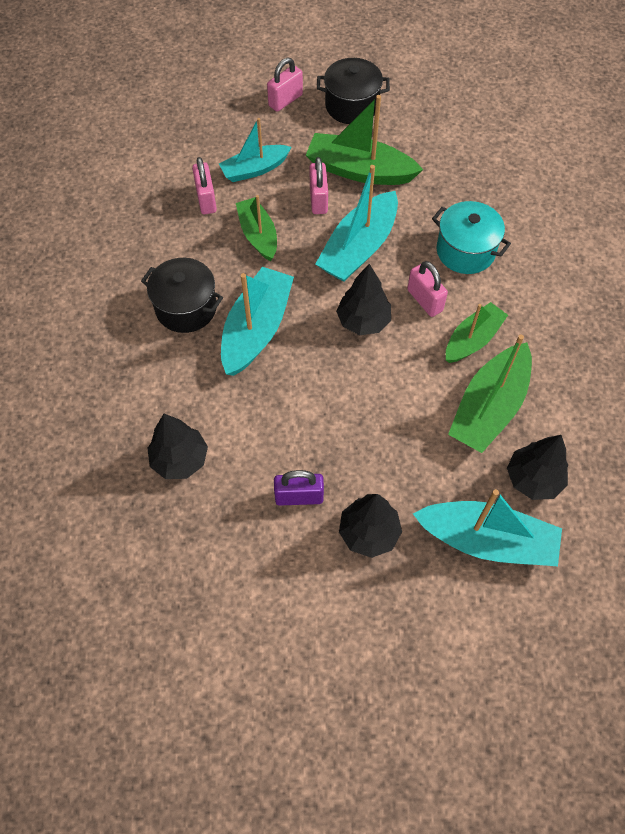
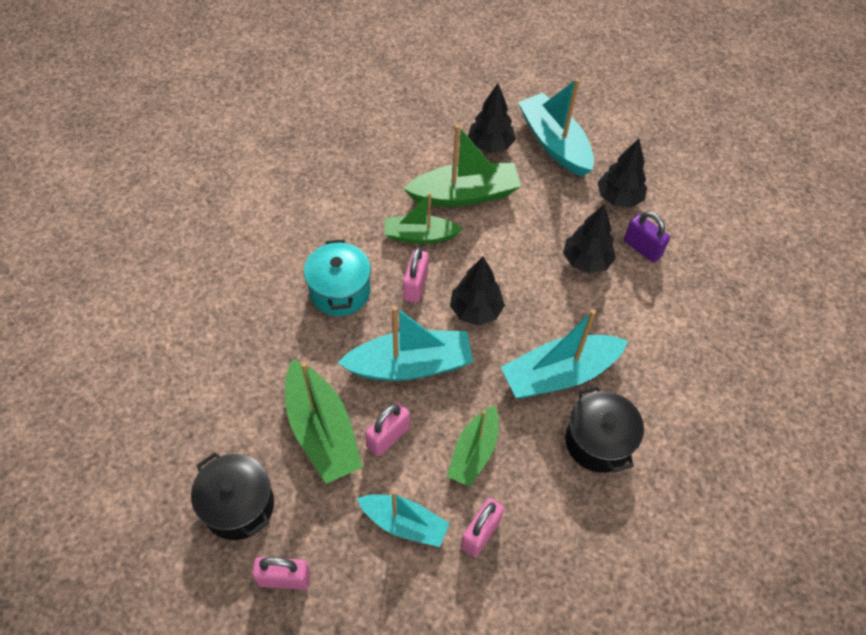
camera: 135 degrees left, 5 degrees down
(180, 459) = (703, 334): black tree -> black tree (586, 261)

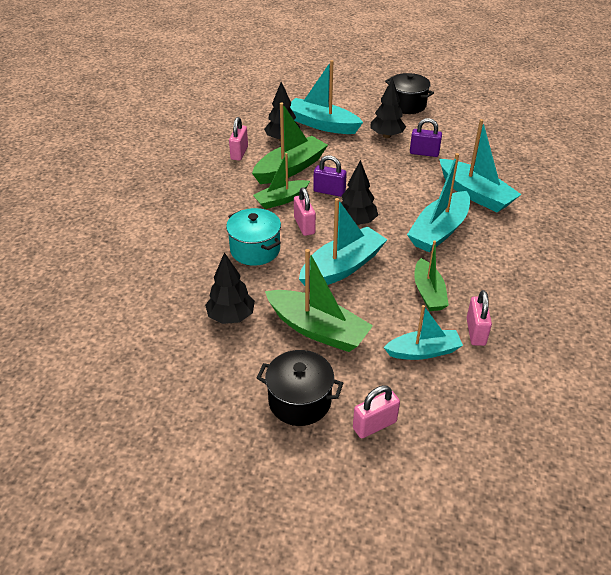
camera: 30 degrees left, 15 degrees down
(388, 437) = (366, 311): pink padlock -> pink padlock (239, 153)
(481, 250) = (329, 191): none -> purple padlock
(586, 261) = (398, 171): black tree -> black tree (231, 316)
(598, 442) = (495, 253): black pot -> black pot (407, 105)
(651, 344) = (475, 194): none -> turquoise boat

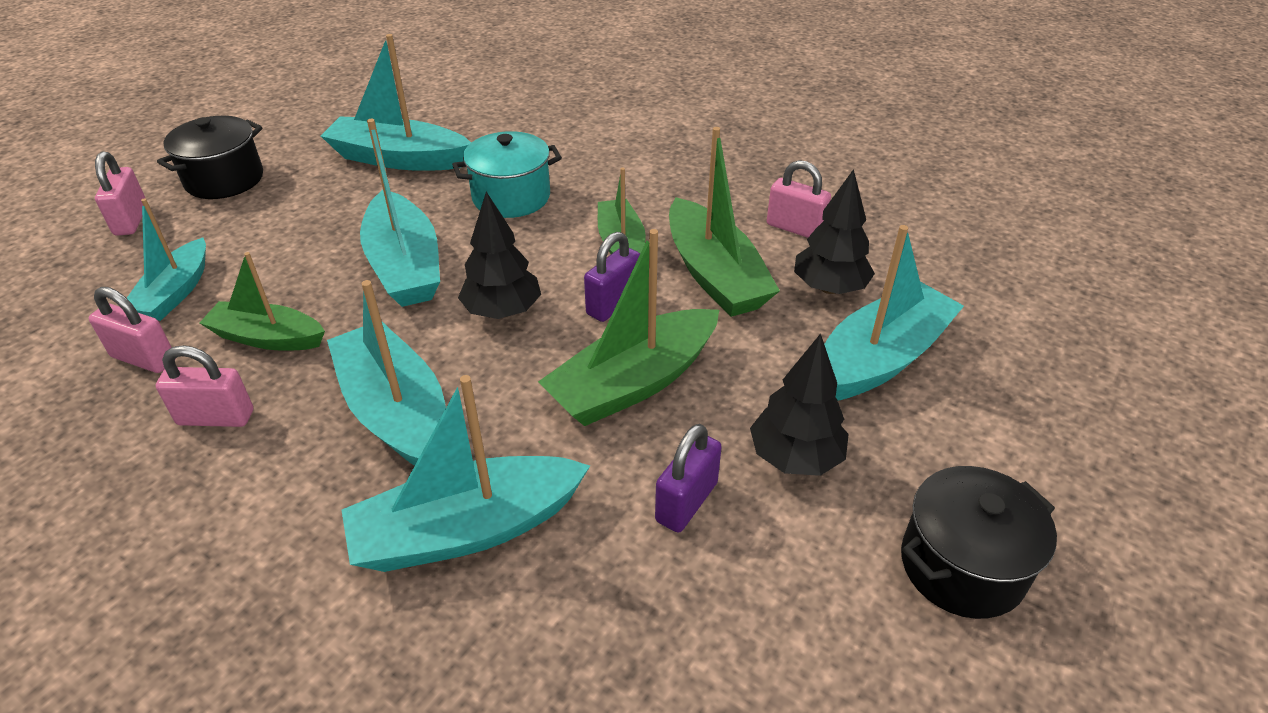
camera: 110 degrees right, 0 degrees up
(231, 316) = (398, 159): black tree -> turquoise boat
(304, 226) = (534, 253): pink padlock -> pink padlock (216, 417)
(318, 329) = (310, 215): green boat -> green boat (633, 383)

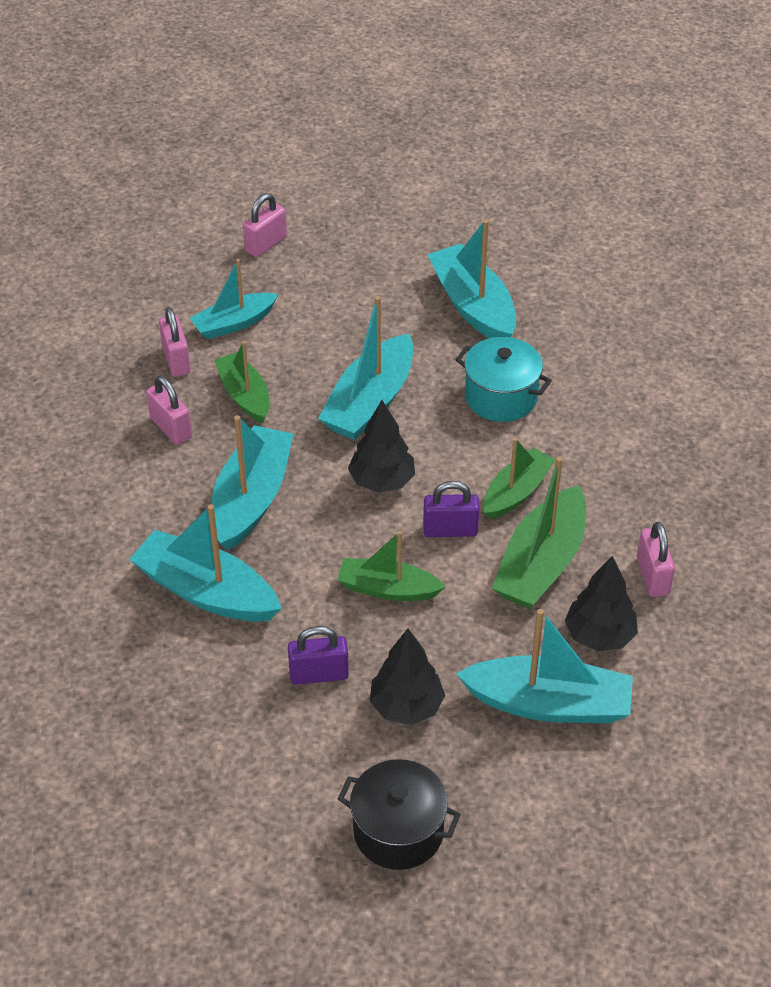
camera: 50 degrees right, 5 degrees up
(224, 180) = (349, 246): black pot -> none
(633, 383) = (387, 589): green boat -> green boat, size x0.65

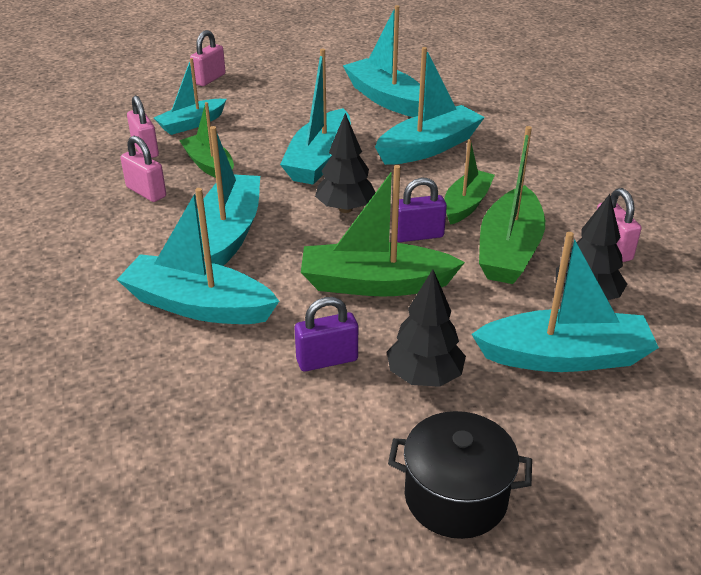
camera: 10 degrees left, 10 degrees down
(387, 589) = (375, 284): green boat -> green boat, size x1.54
(501, 397) = (428, 147): turquoise pot -> turquoise boat

